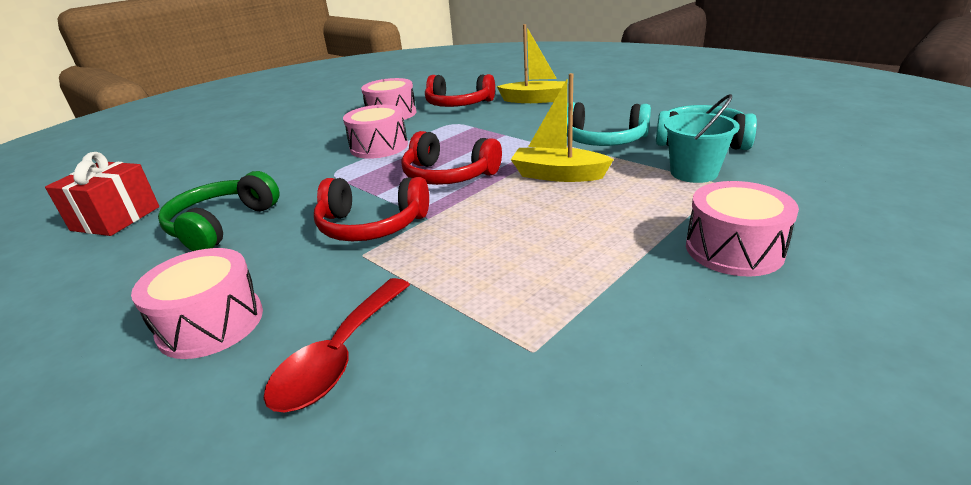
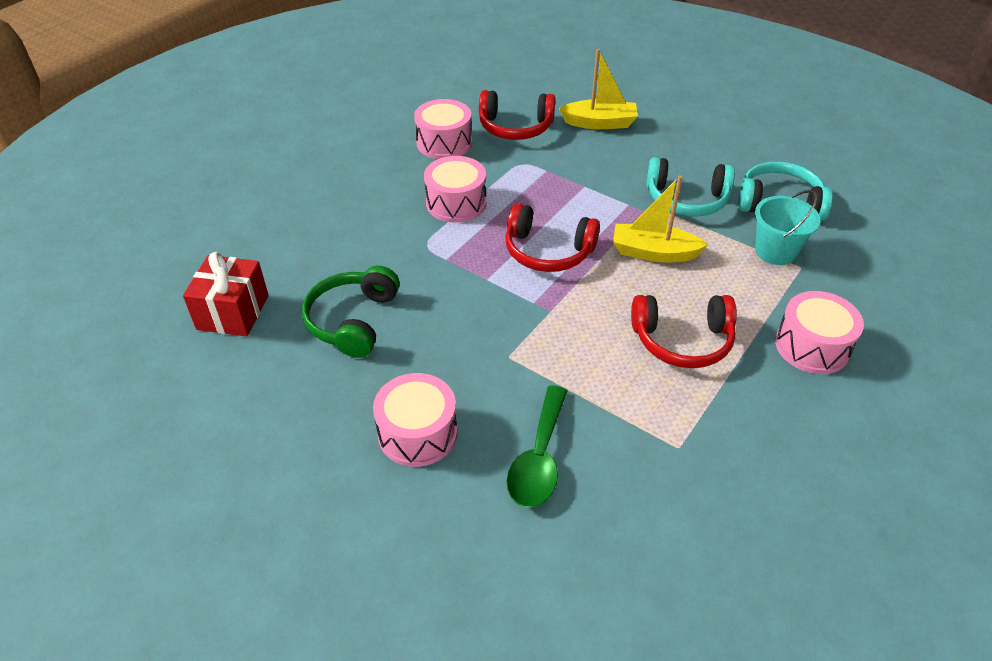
camera: 10 degrees left, 15 degrees up
(340, 356) = (539, 458): red spoon -> green spoon
(371, 225) = (501, 321): red headphones -> red headphones (682, 341)

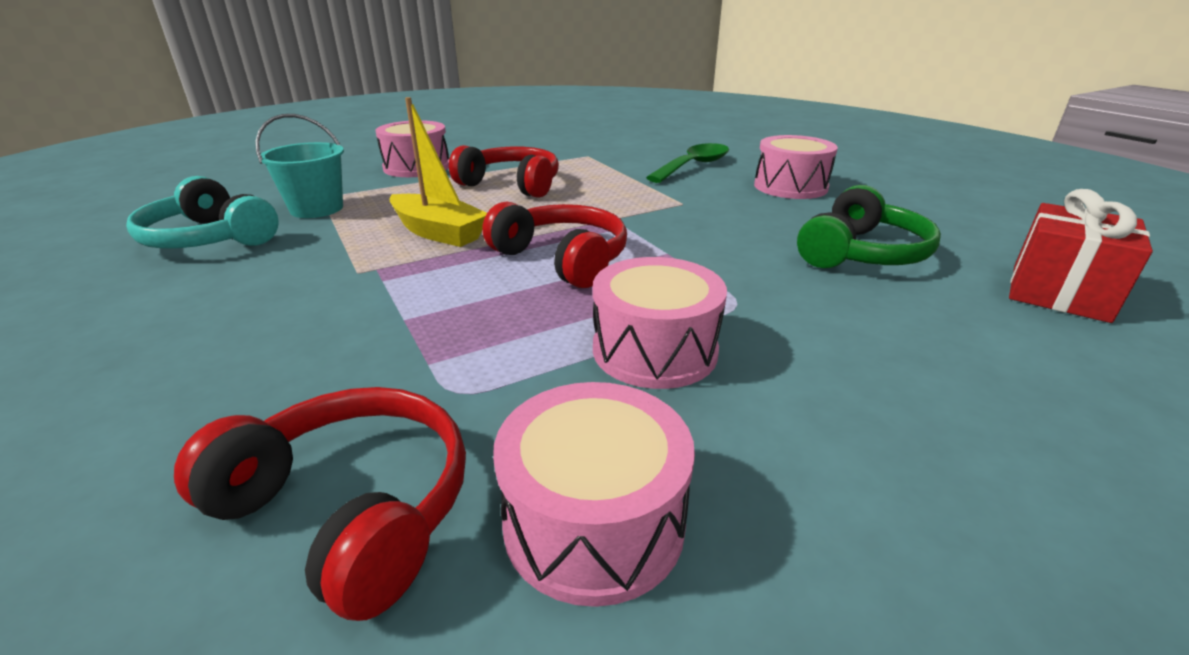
camera: 155 degrees left, 15 degrees down
(600, 123) = (152, 442): yellow boat -> none
(686, 199) = (300, 266): turquoise headphones -> none

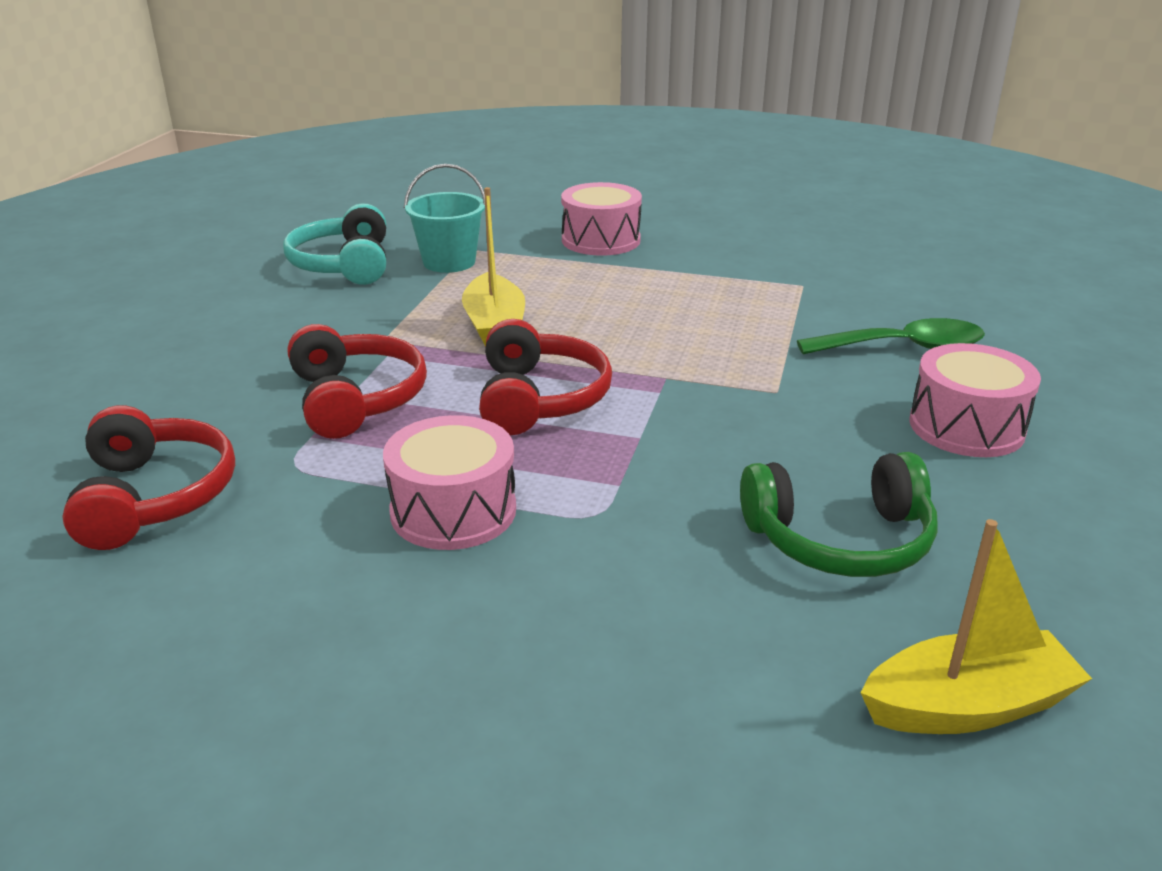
camera: 45 degrees right, 0 degrees up
(512, 184) = (648, 296): red headphones -> red headphones (356, 399)
(594, 522) = (229, 580): pink drum -> none
(1058, 292) = (967, 706): red gift -> yellow boat

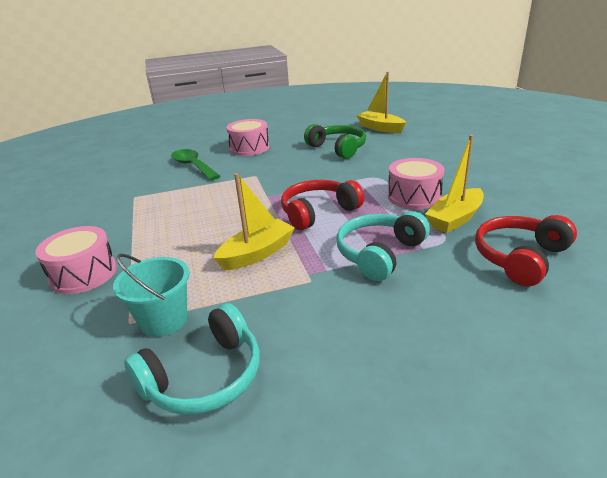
camera: 120 degrees left, 0 degrees up
(322, 507) = (455, 219): none -> yellow boat
(356, 399) = (379, 253): red headphones -> turquoise headphones

